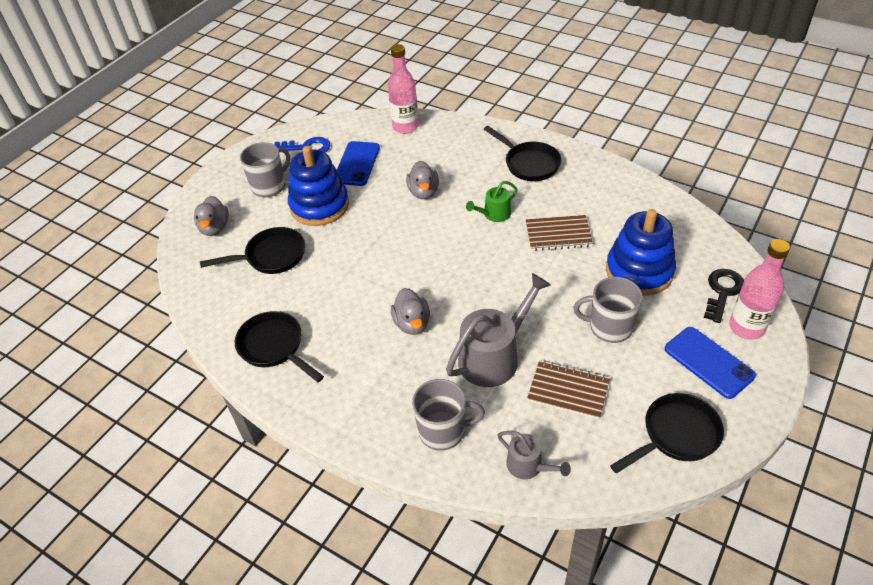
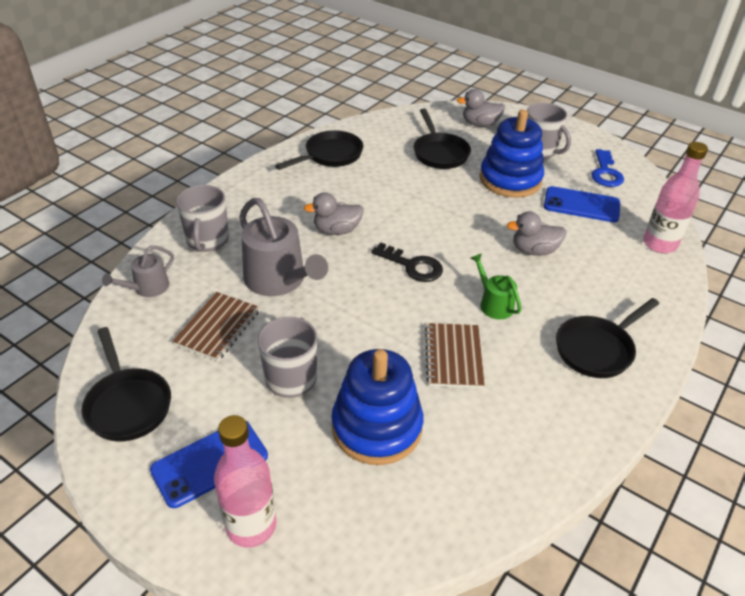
camera: 90 degrees right, 5 degrees down
(722, 292) = (321, 516): black key -> black key (412, 266)

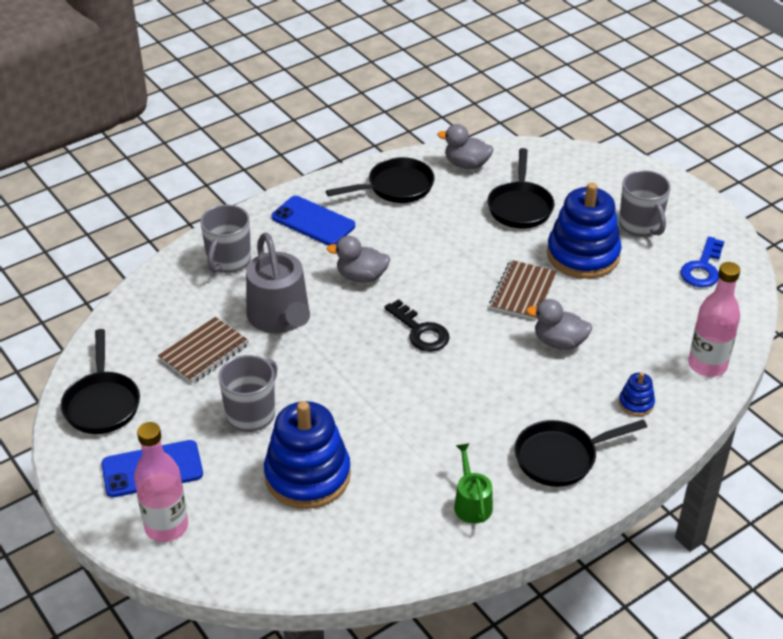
camera: 20 degrees right, 0 degrees up
(148, 288) = (155, 299): grey watering can -> none
(453, 357) = (412, 431): brown notebook -> brown notebook (523, 292)
(480, 124) = (589, 177): grey duck -> grey duck (466, 164)
(494, 304) = (482, 389): green watering can -> green watering can (472, 503)
(581, 205) = (647, 301): blue phone -> blue phone (313, 221)
(627, 287) = (636, 403): none -> blue stacking toy

